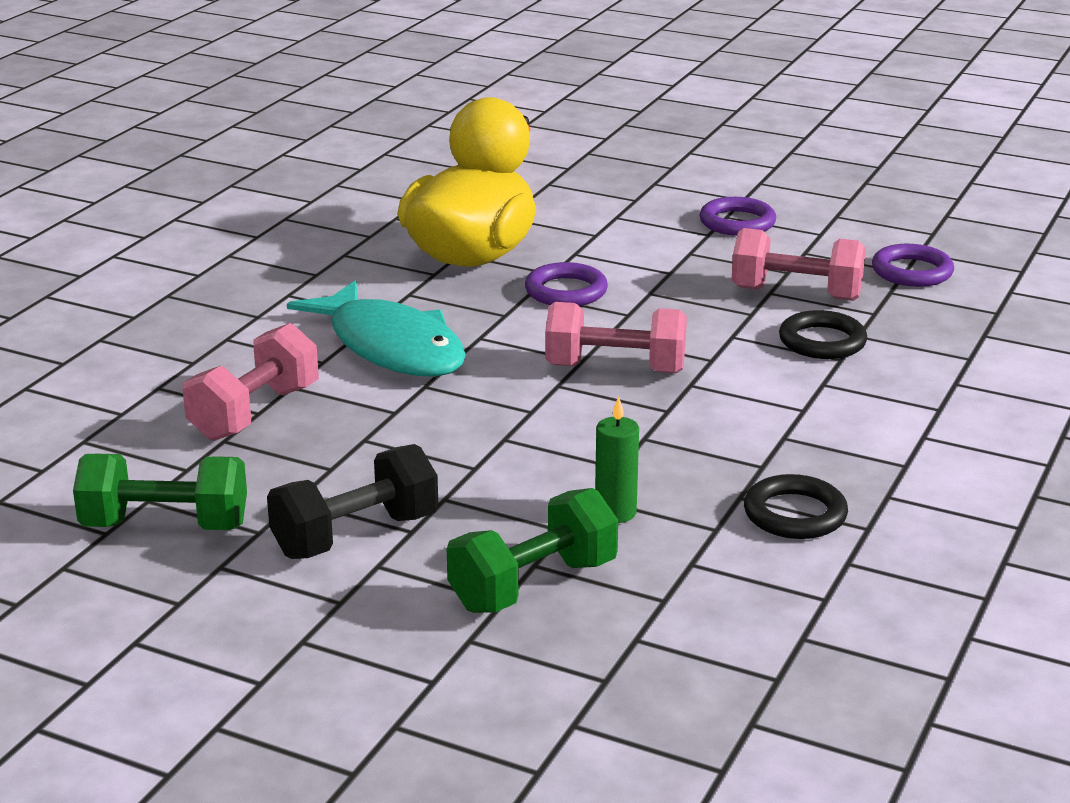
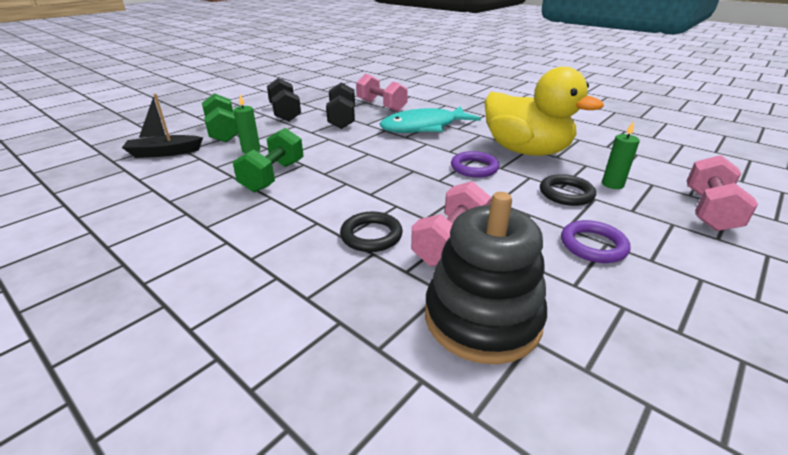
camera: 105 degrees right, 5 degrees up
(165, 526) = (318, 94): green dumbbell -> green dumbbell (273, 176)
(375, 446) = (342, 119): none -> black dumbbell
(566, 205) = (612, 184): none -> green candle
(615, 369) = (375, 167): pink dumbbell -> pink dumbbell (709, 211)
(694, 622) = (164, 153): none -> black boat
(795, 514) = (203, 185): black ring -> black ring (566, 194)
(912, 272) = (482, 318): purple ring -> black stacking toy

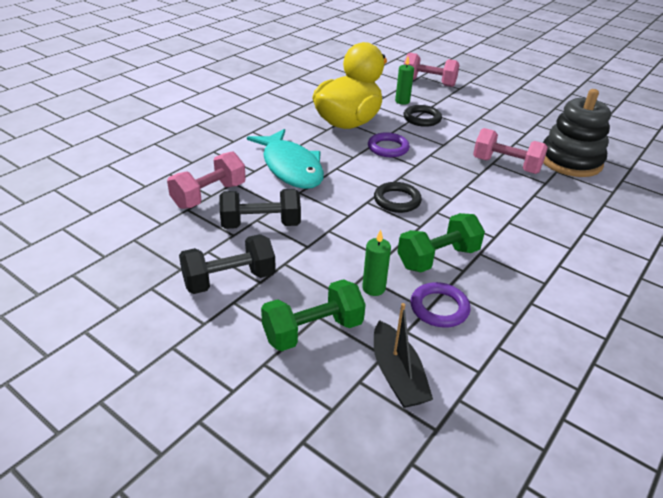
camera: 95 degrees left, 5 degrees up
(273, 176) = (438, 258): green dumbbell -> green dumbbell turned 45 degrees counterclockwise
(371, 235) = (514, 196): black ring -> black ring (397, 200)
(593, 245) = (484, 121): purple ring -> purple ring (439, 308)

